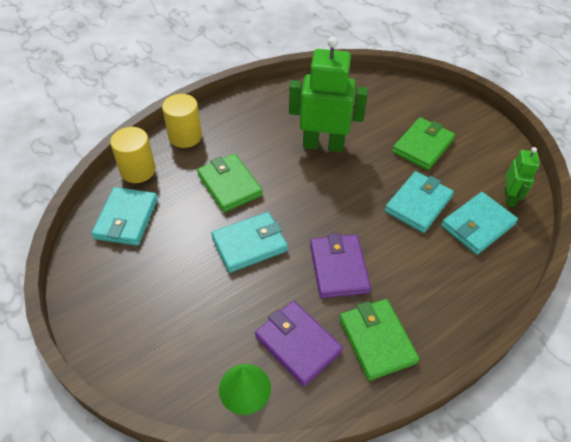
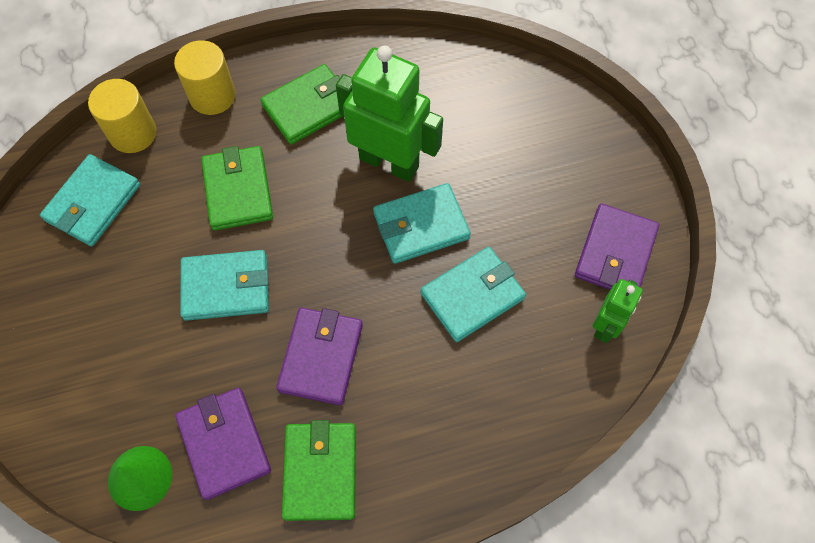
camera: 20 degrees right, 15 degrees up
(423, 146) = (527, 205): green wallet -> green wallet (309, 107)
(477, 225) = (536, 354): turquoise wallet -> turquoise wallet (421, 226)
(490, 158) = (615, 252): none -> purple wallet

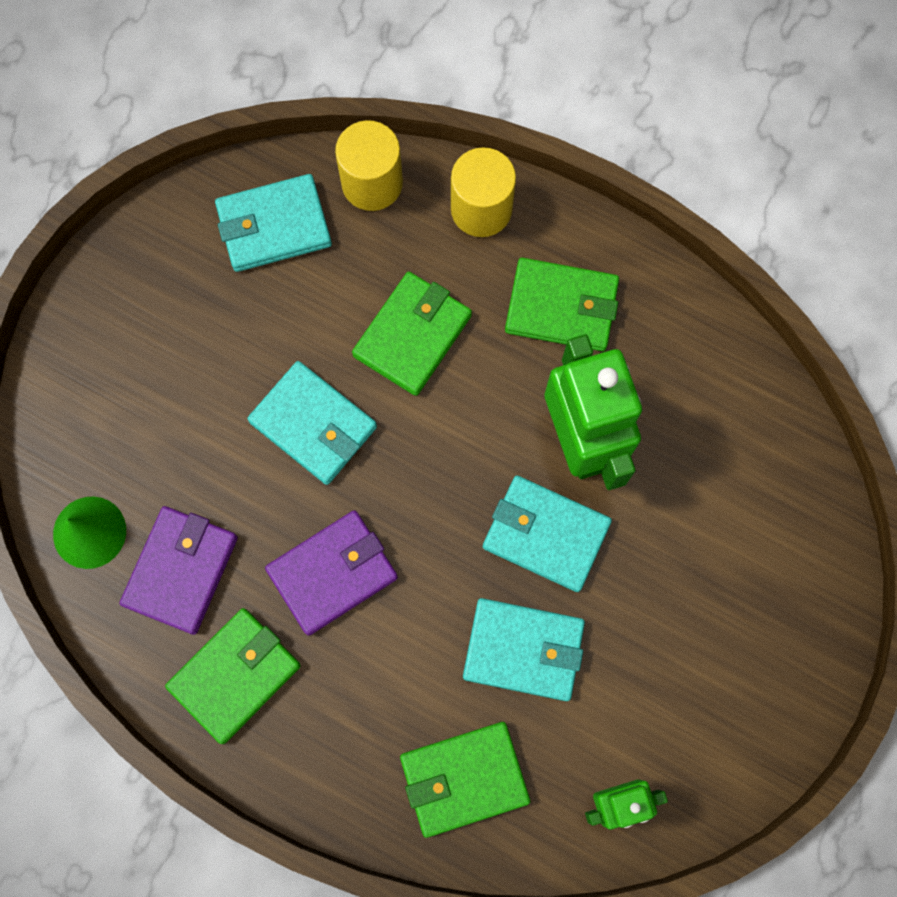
camera: 45 degrees right, 10 degrees up
(513, 395) = (464, 778): none -> green wallet
(615, 252) = (704, 743): purple wallet -> none

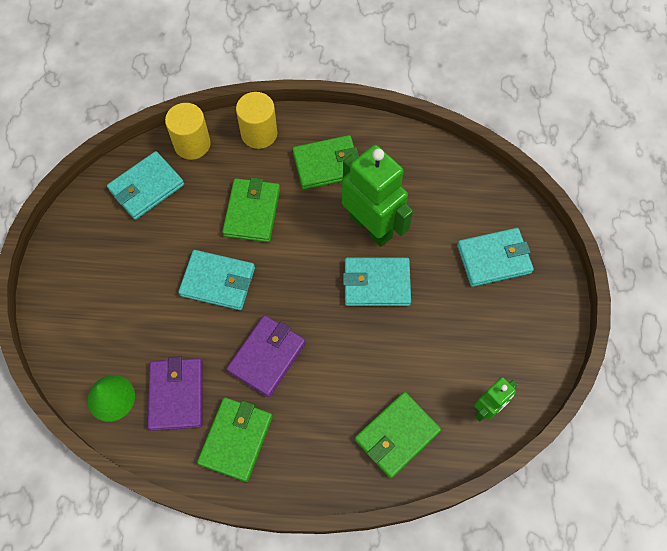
camera: 25 degrees left, 10 degrees down
(523, 650) = (395, 350): turquoise wallet -> turquoise wallet (494, 259)

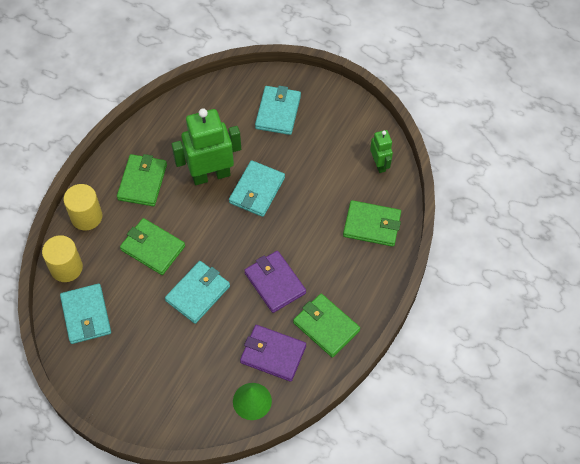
camera: 65 degrees left, 5 degrees down
(397, 435) = (372, 225): green wallet -> green wallet turned 60 degrees counterclockwise

